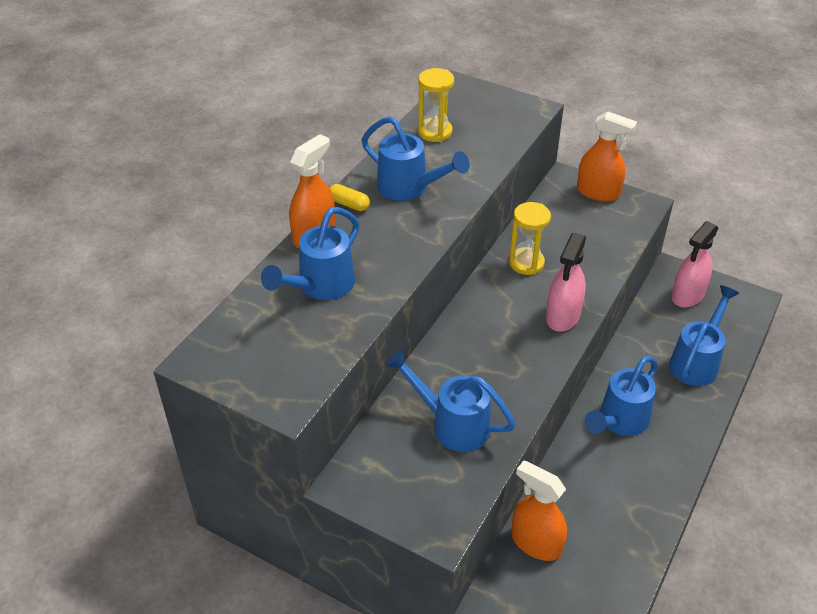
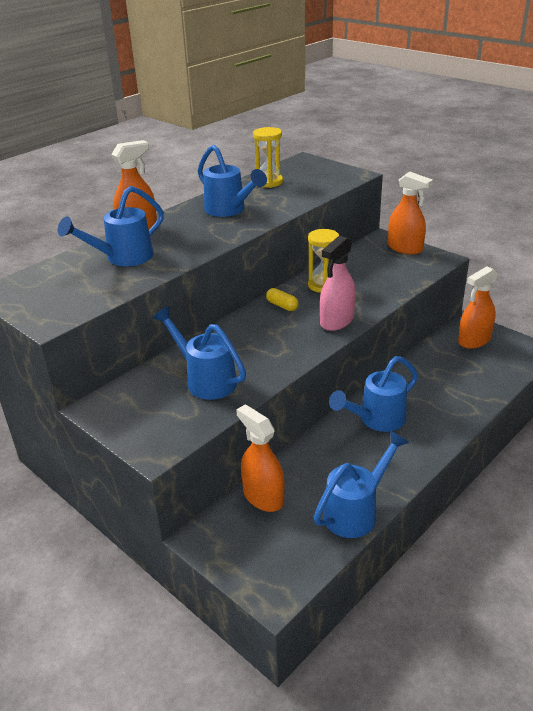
camera: 15 degrees right, 10 degrees down
(349, 204) = (176, 215): yellow capsule -> yellow capsule (282, 305)
(687, 295) = (474, 340): pink spray bottle -> orange spray bottle
(697, 361) = (465, 386): blue watering can -> blue watering can (357, 511)

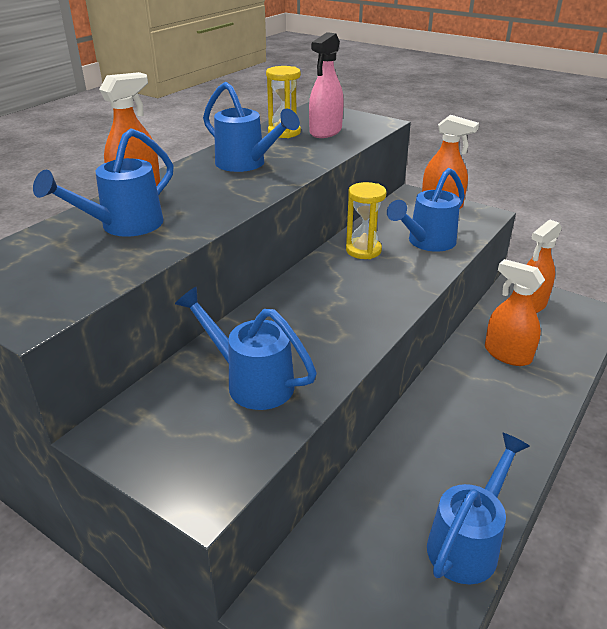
camera: 10 degrees left, 0 degrees up
(263, 497) = (342, 533): orange spray bottle -> orange spray bottle (507, 354)
(282, 305) = (322, 277): yellow capsule -> none
(336, 321) = (394, 293): pink spray bottle -> pink spray bottle (325, 132)
(376, 420) = (453, 411): blue watering can -> blue watering can (426, 243)

